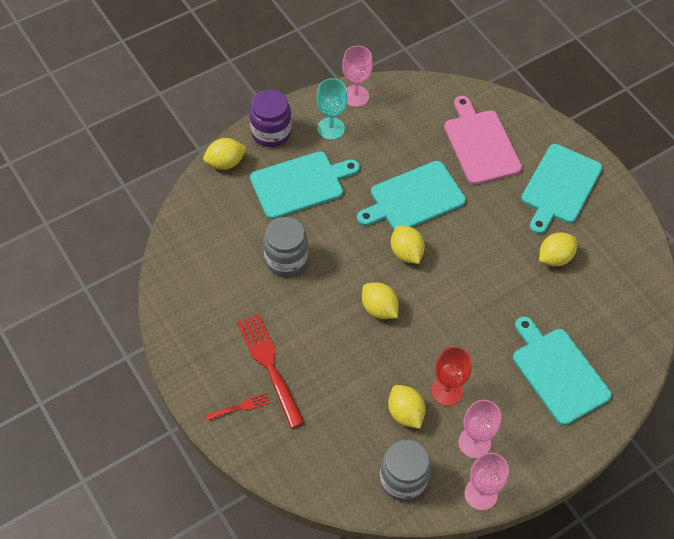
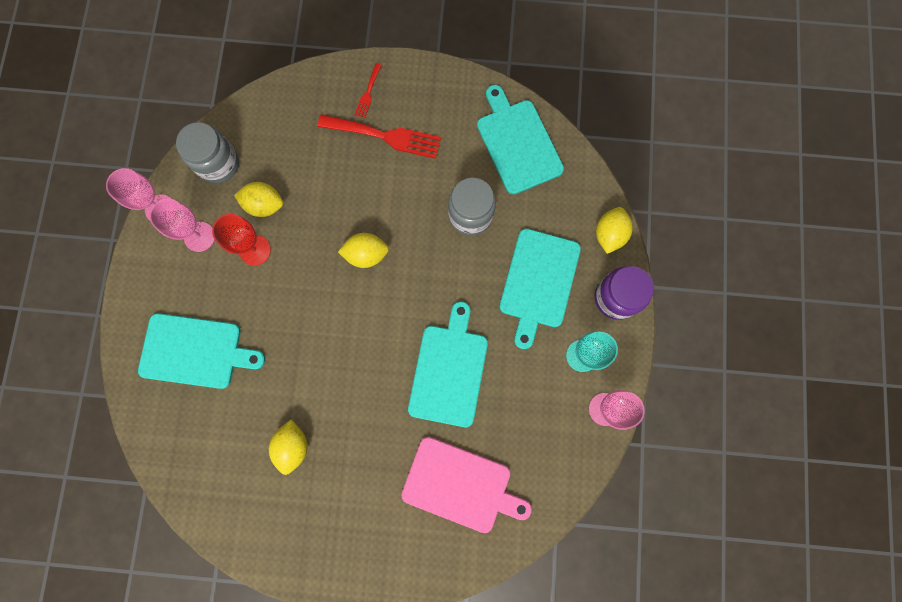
camera: 130 degrees right, 20 degrees up
(406, 252) = (400, 318): yellow lemon -> none
(559, 187) = (357, 520): turquoise cutting board -> turquoise cutting board (517, 143)

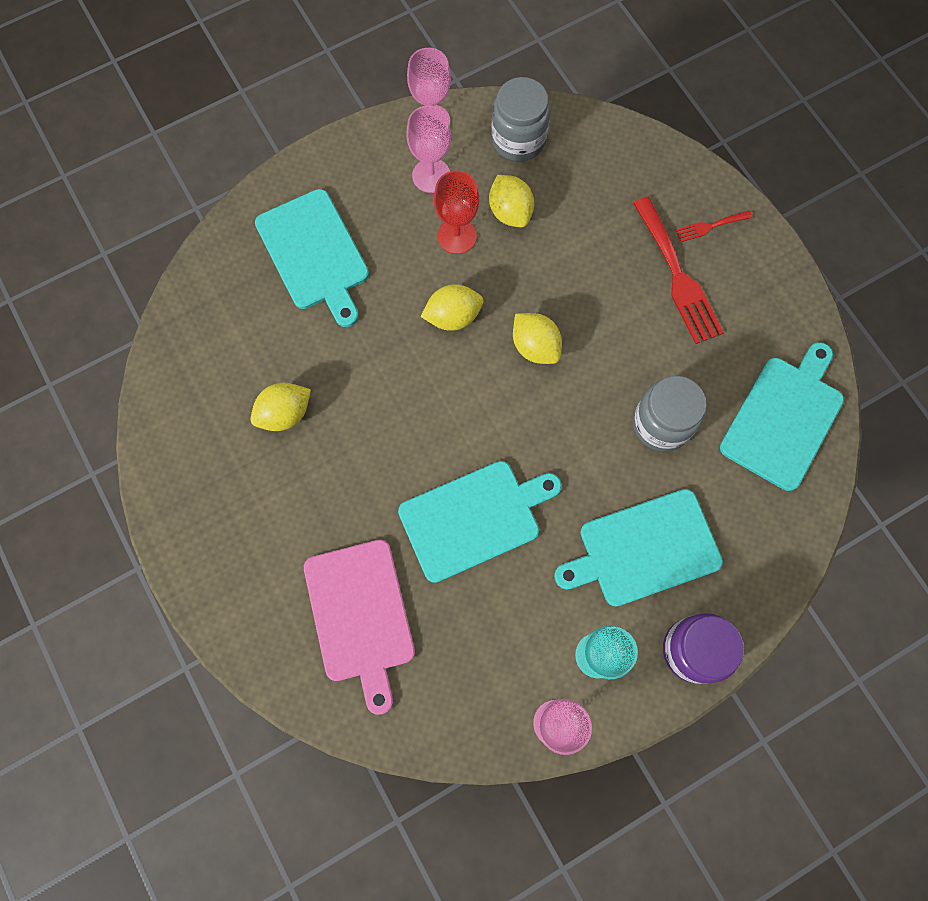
camera: 55 degrees right, 5 degrees down
(609, 234) = (760, 593): yellow lemon -> yellow lemon (453, 316)

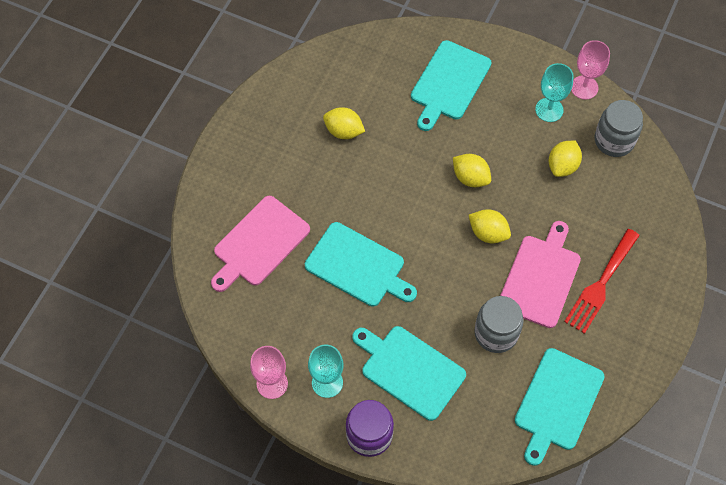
camera: 55 degrees right, 10 degrees down
(431, 175) = (549, 110): pink goblet -> turquoise goblet
(457, 236) = (522, 148): red goblet -> none
(535, 346) = (488, 233): yellow lemon -> yellow lemon turned 75 degrees counterclockwise
(627, 330) = (540, 277): none -> pink cutting board
(710, 226) = (651, 283): red fork -> none
(784, 418) = (557, 403): turquoise cutting board -> turquoise cutting board turned 120 degrees clockwise

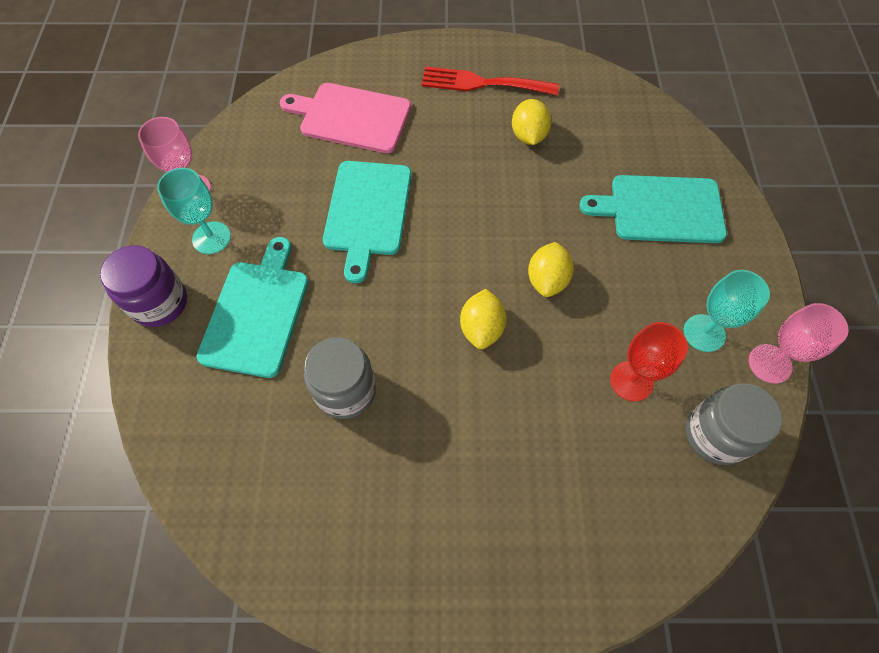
camera: 65 degrees right, 0 degrees up
(540, 277) = (450, 415): pink cutting board -> none
(557, 403) = (274, 507): turquoise cutting board -> none
(562, 166) = (631, 381): yellow lemon -> red goblet
(601, 284) = (479, 500): red fork -> red fork (482, 83)

